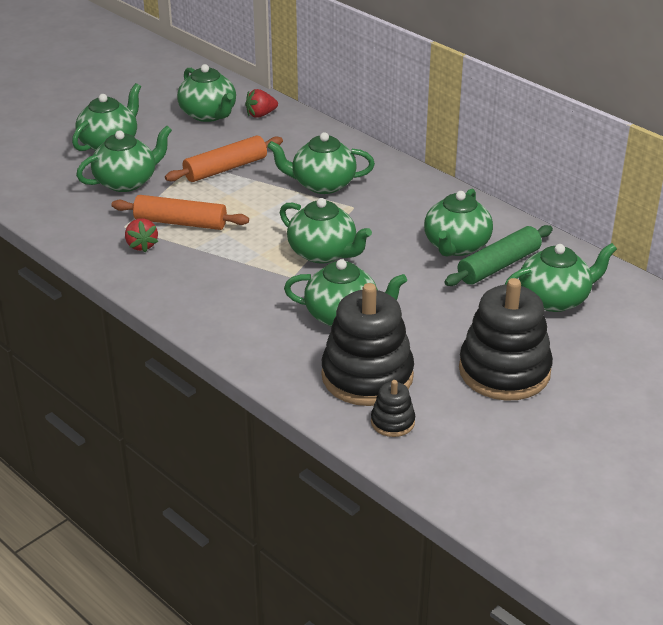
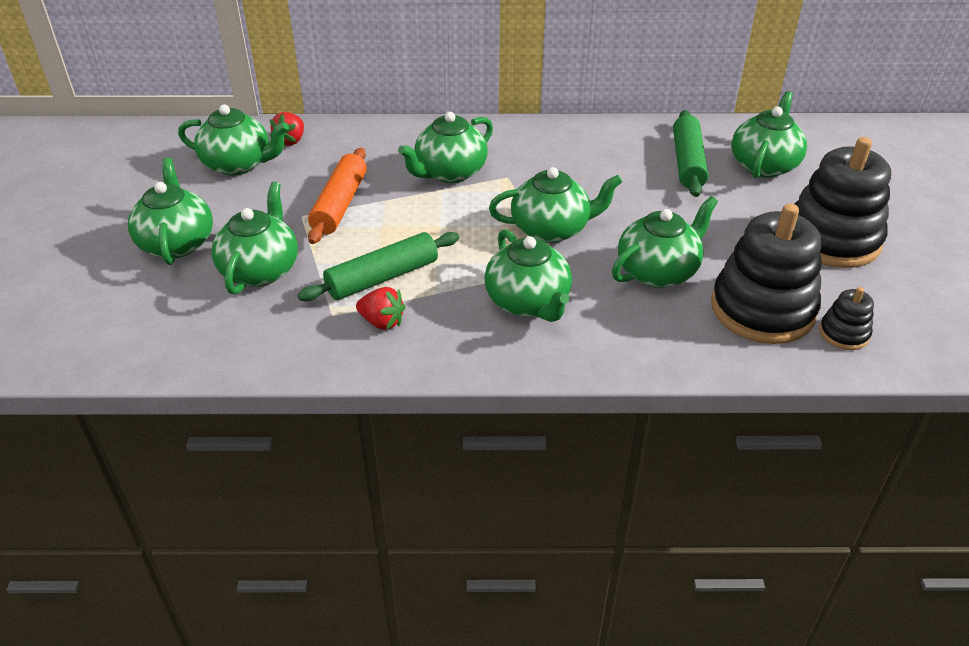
camera: 45 degrees left, 5 degrees up
(180, 222) = (382, 277): orange rolling pin -> green rolling pin
(456, 246) = (635, 165): green teapot -> green teapot (528, 302)

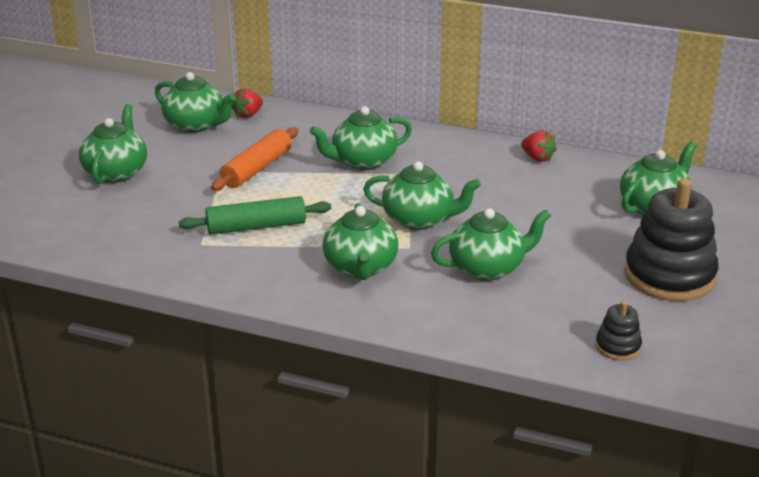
camera: 20 degrees right, 10 degrees down
(261, 270) = (167, 203): green teapot -> none
(382, 322) = (235, 257): red strawberry -> red strawberry (537, 158)
(687, 162) = (582, 191): green rolling pin -> none
(762, 309) = (558, 314): black stacking toy -> none

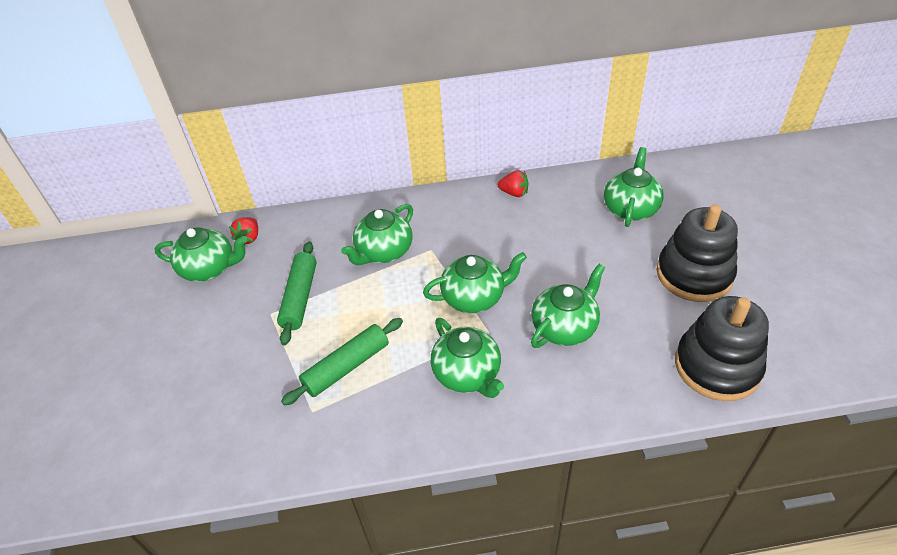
camera: 25 degrees left, 15 degrees up
(116, 172) = (172, 357): green teapot -> none
(257, 168) = (300, 297): orange rolling pin -> green rolling pin
(618, 346) = (717, 366): black stacking toy -> black stacking toy, size x2.17

